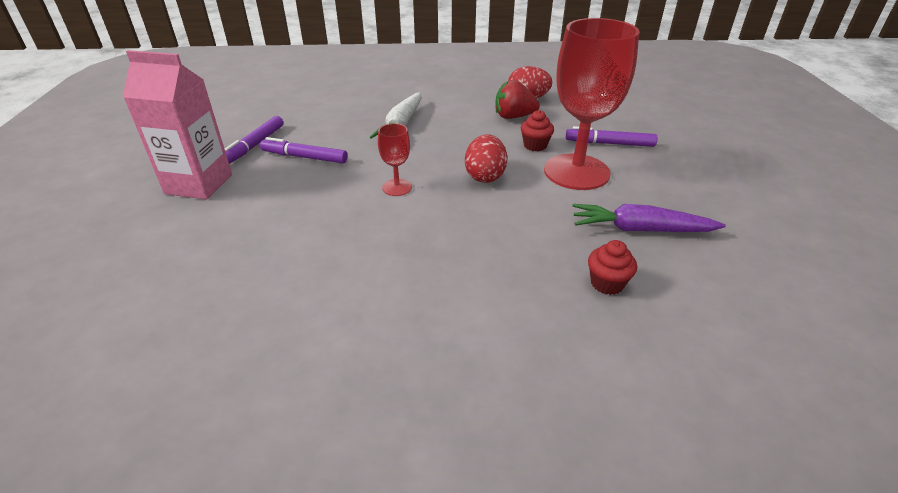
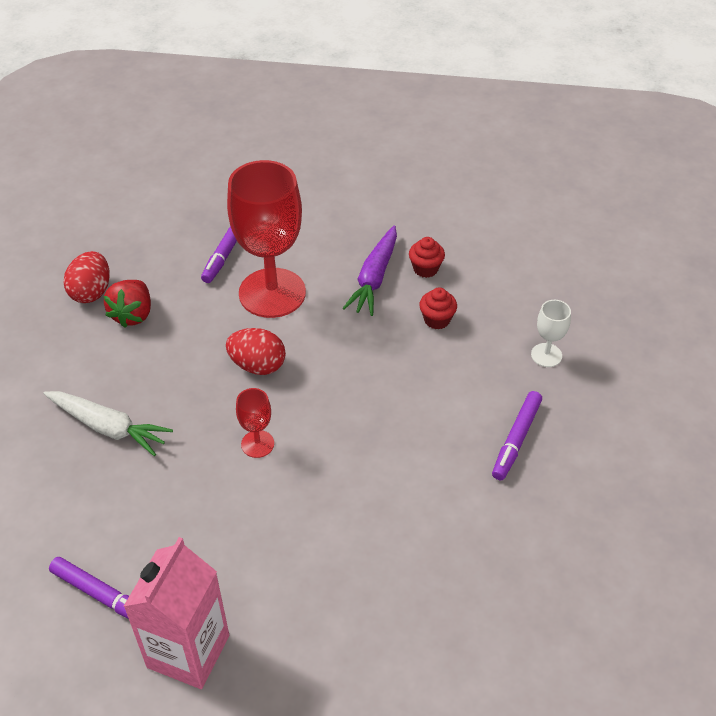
camera: 80 degrees left, 10 degrees up
(304, 157) = (158, 534): purple marker -> purple marker (516, 439)
(535, 146) = (209, 311): red cupcake -> red cupcake (425, 269)
(603, 402) = (546, 355): none -> white goblet

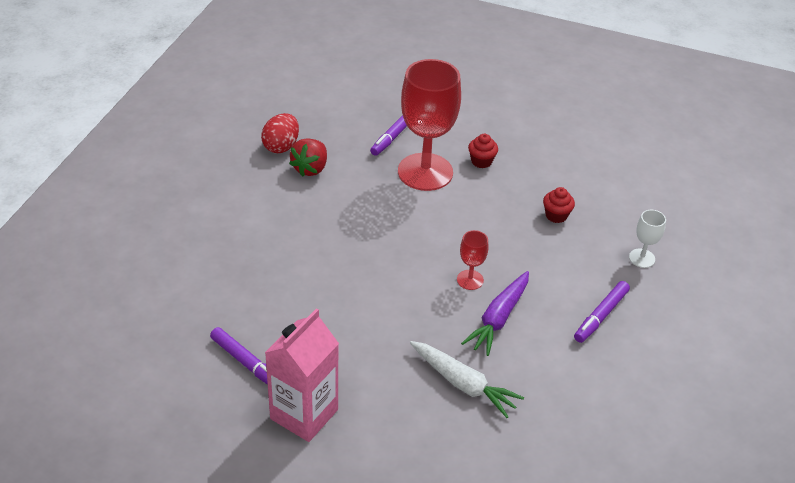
camera: 10 degrees right, 5 degrees down
(108, 427) = (275, 246): white carrot -> white carrot (463, 384)
(257, 365) = (402, 223): red egg -> none
(257, 444) = (389, 280): red goblet -> red goblet (470, 280)
(374, 278) = (511, 175): purple carrot -> purple carrot (498, 318)
(425, 269) = (556, 176): red cupcake -> red cupcake (481, 161)

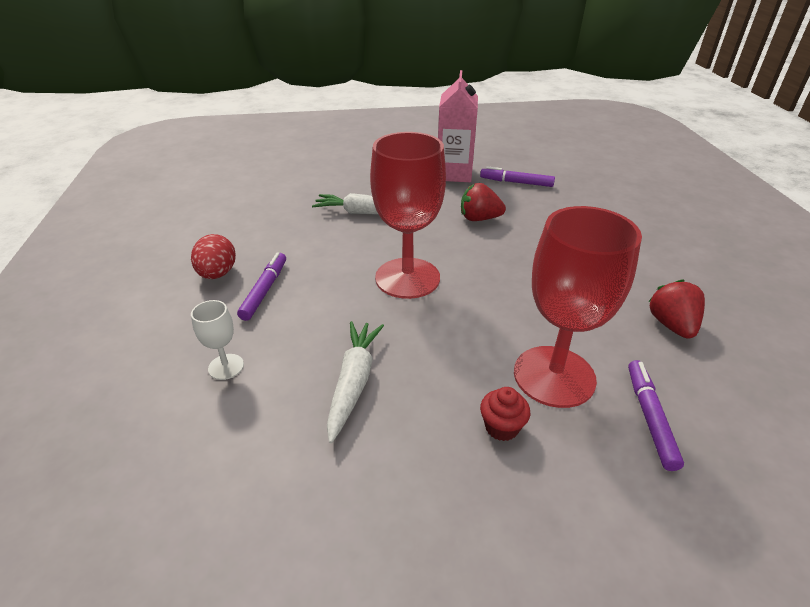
camera: 155 degrees right, 5 degrees down
(281, 146) = (737, 338): red egg -> red egg (217, 274)
(346, 323) = (479, 219): none -> red strawberry
(470, 280) = (407, 278): red goblet -> red goblet, size x2.29
(498, 318) = (361, 258): purple carrot -> none
(556, 215) = (353, 382): red cupcake -> white carrot

